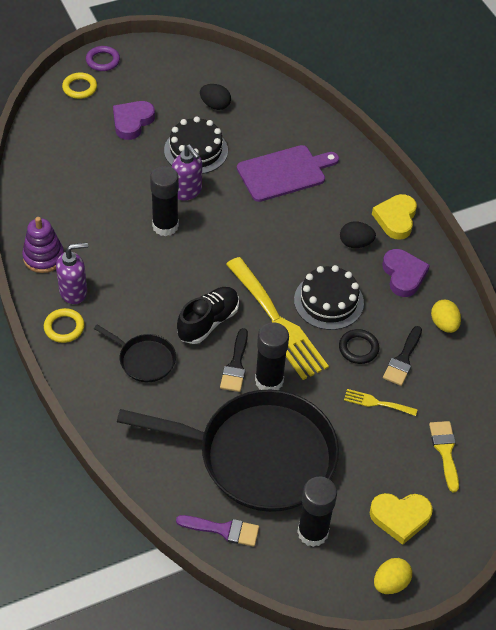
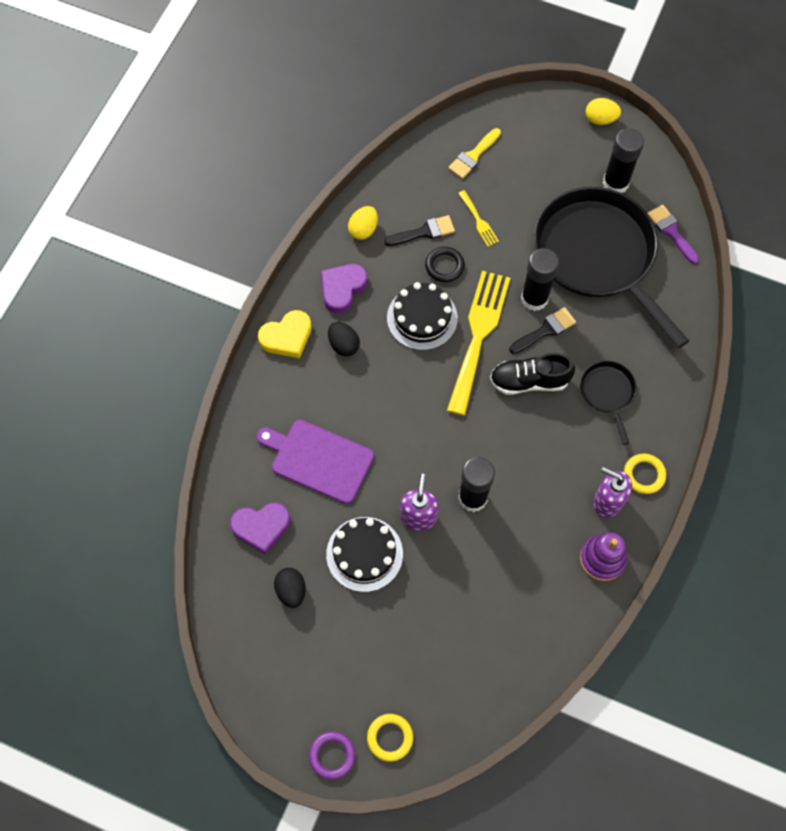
camera: 130 degrees left, 15 degrees up
(132, 122) = (385, 642): purple heart -> purple heart (261, 527)
(400, 517) = (550, 145): yellow heart -> none

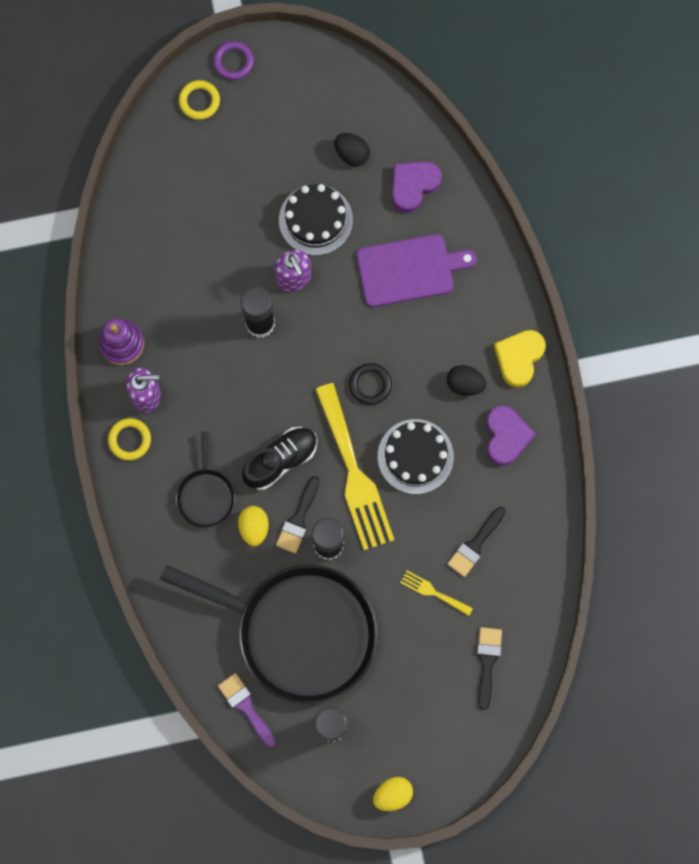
camera: 145 degrees right, 10 degrees up
(363, 230) = (531, 508): yellow egg -> yellow egg (254, 527)
(444, 266) = (432, 522): black ring -> black ring (370, 384)
(473, 156) = (487, 662): yellow brush -> black brush
(607, 393) = (206, 495): black pan -> black pan turned 45 degrees clockwise
(671, 231) = (245, 706): purple brush -> purple brush turned 150 degrees counterclockwise

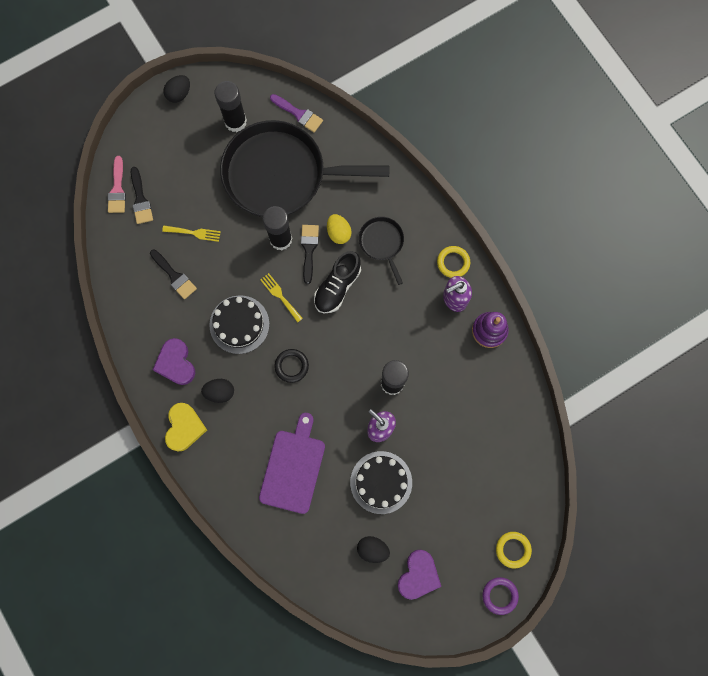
camera: 160 degrees right, 0 degrees up
(354, 474) = (280, 296): yellow fork -> yellow fork, size x0.44
(392, 794) = (179, 94): yellow egg -> black egg
(409, 270) = (293, 468): purple cutting board -> purple cutting board turned 135 degrees clockwise
(413, 186) = (313, 540): purple heart -> purple heart (418, 575)
(475, 545) = (174, 276): black brush -> black brush turned 120 degrees clockwise
(513, 686) = (117, 189): none -> pink brush

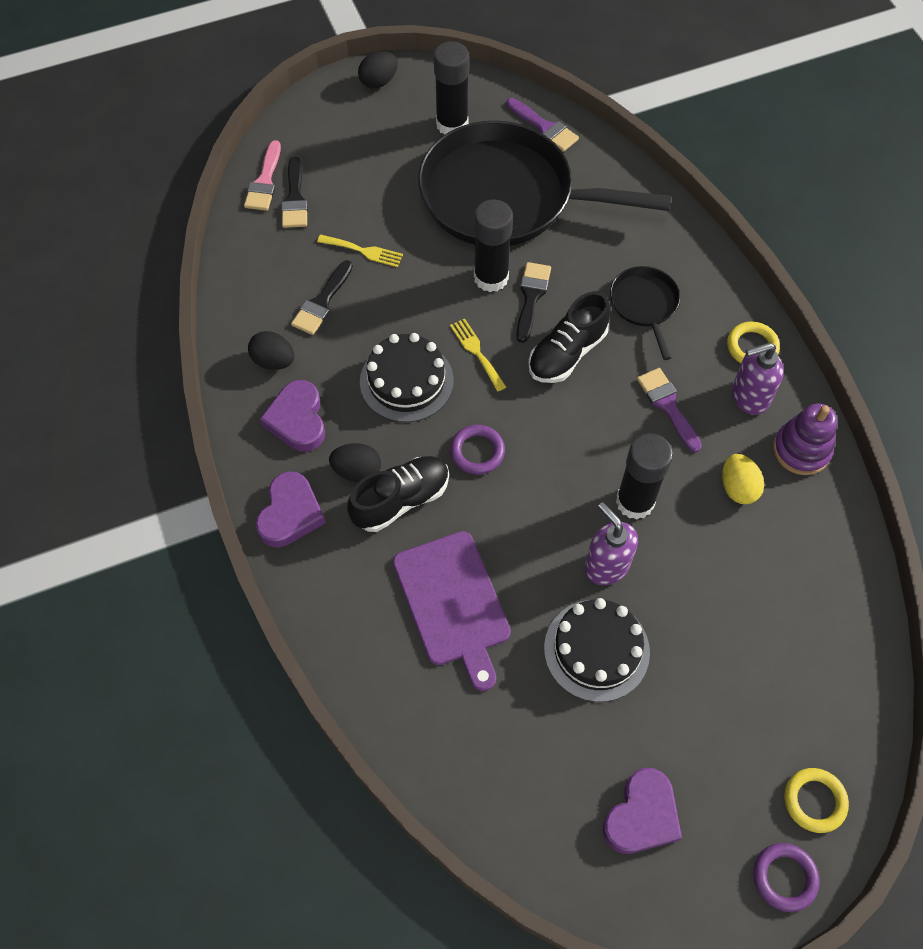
camera: 10 degrees right, 15 degrees down
(174, 276) = (322, 302): black brush -> black brush turned 60 degrees clockwise
(184, 427) = (290, 513): yellow heart -> purple heart
(250, 407) = (401, 500): none -> black shoe
(291, 366) = (477, 451): black ring -> purple ring
(293, 468) = (453, 603): purple cutting board -> purple cutting board turned 135 degrees clockwise
(338, 233) = (580, 282): yellow egg -> yellow egg (738, 488)
(372, 549) = (567, 756): black egg -> black egg (274, 361)
(404, 314) = (667, 405): none -> purple brush

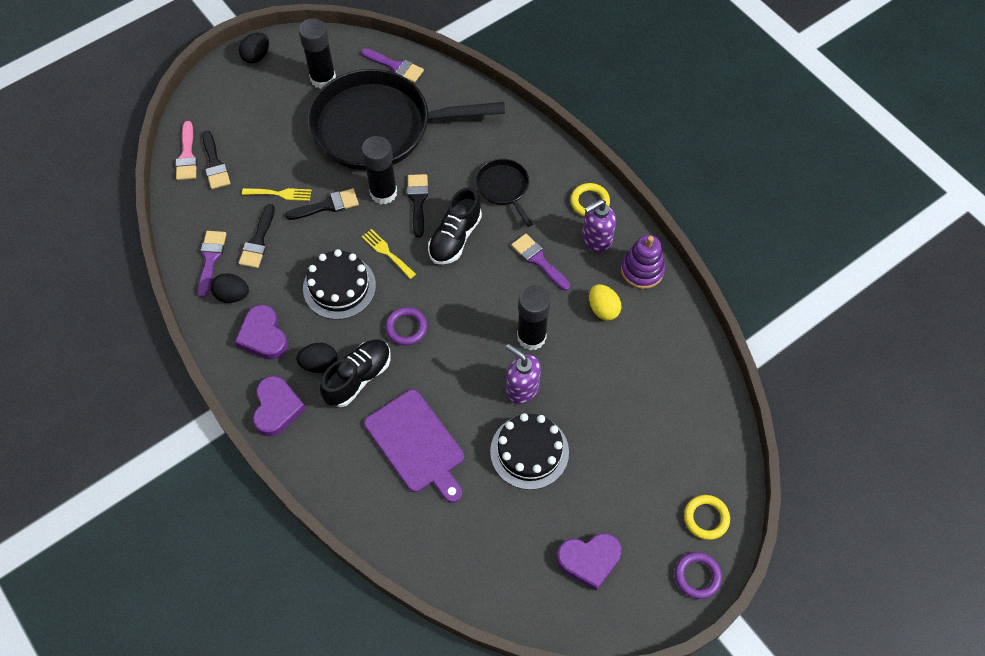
camera: 15 degrees left, 0 degrees up
(259, 311) = (210, 259): none -> purple brush
(417, 278) = (327, 205): none -> black brush
(642, 815) = (589, 560): purple heart -> purple heart turned 60 degrees clockwise

